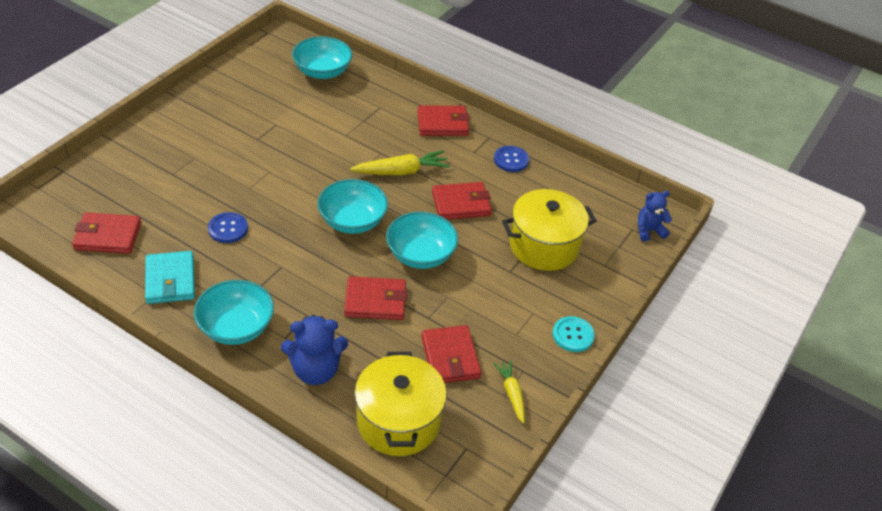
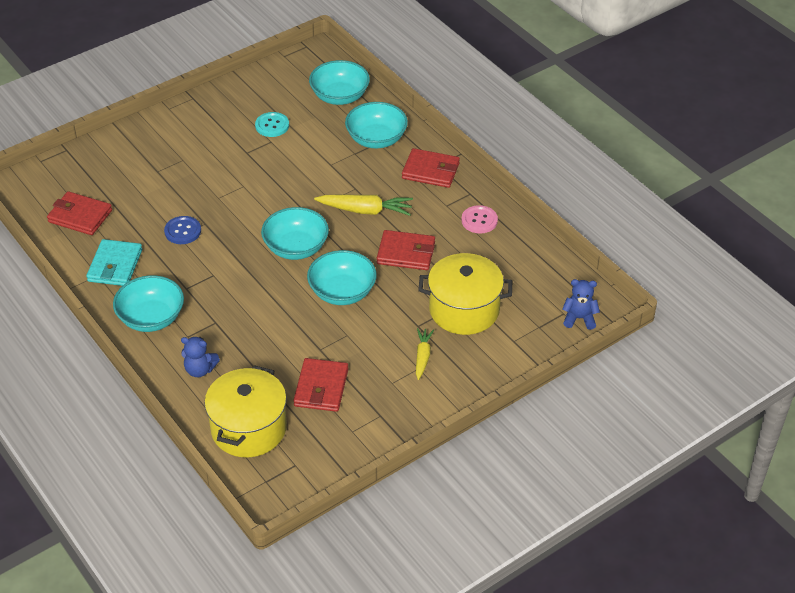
camera: 25 degrees right, 0 degrees up
(315, 370) = (200, 370): blue teddy bear -> blue teddy bear, size x0.65
(375, 301) = (280, 324): red wallet -> none
(377, 104) = (376, 139): none -> turquoise bowl
(511, 160) = (479, 220): blue button -> pink button
(512, 394) = (359, 432): yellow carrot -> yellow carrot (422, 357)
(573, 335) = (444, 396): turquoise button -> turquoise button (272, 125)

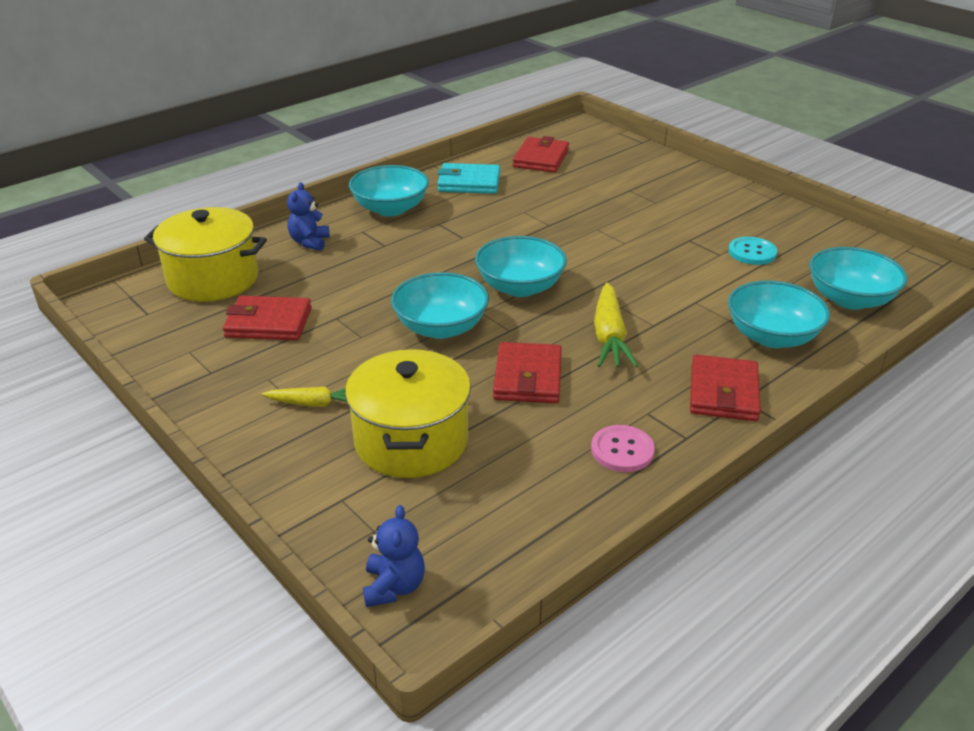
camera: 85 degrees right, 10 degrees down
(183, 231) = (532, 213): blue button -> none

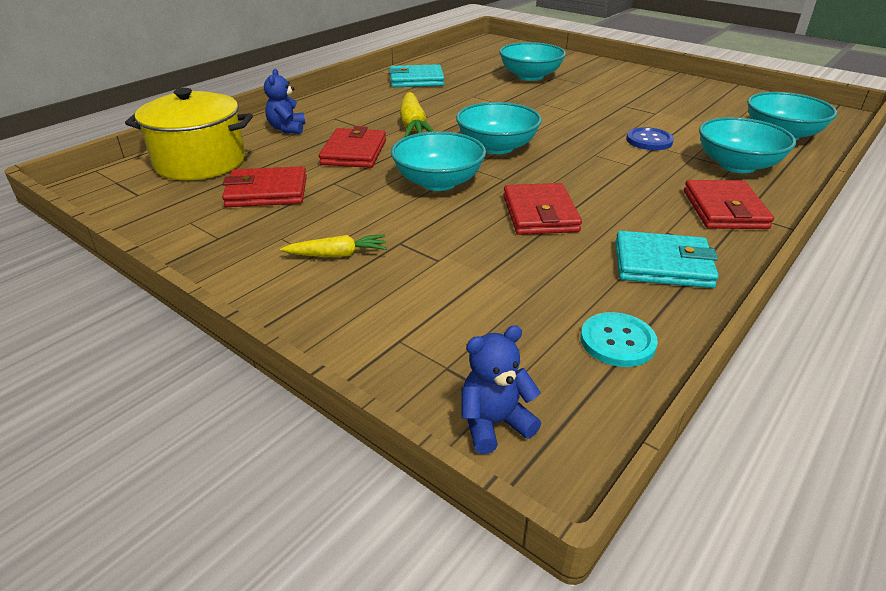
camera: 10 degrees left, 0 degrees up
(390, 209) = (354, 101): turquoise bowl -> turquoise bowl (530, 76)
(394, 586) = (494, 423): blue teddy bear -> blue teddy bear turned 105 degrees counterclockwise
(411, 441) = (451, 278): yellow pot -> none
(541, 158) = (470, 62): red wallet -> red wallet (354, 152)
(609, 336) = (597, 176): yellow carrot -> yellow carrot (413, 125)
(622, 450) = (662, 265): pink button -> turquoise wallet
(691, 293) = (649, 141): none -> blue button
(752, 252) = (681, 110): turquoise button -> turquoise button (617, 341)

